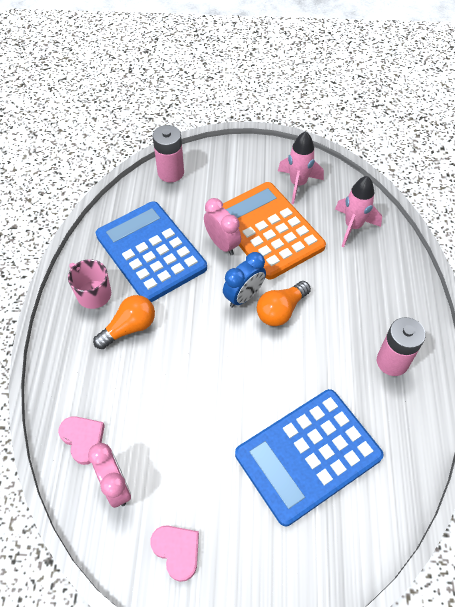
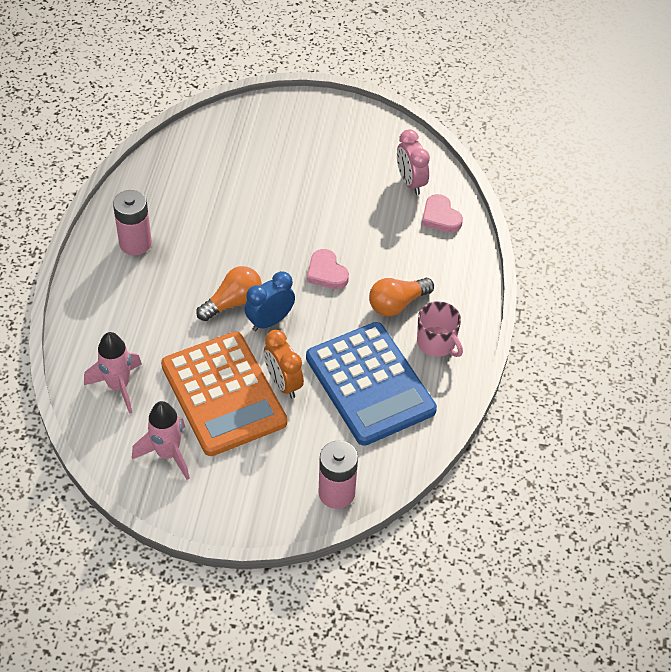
camera: 175 degrees left, 5 degrees down
(177, 551) = (362, 139): pink heart -> pink heart (326, 272)
(222, 244) = (283, 383): pink clock -> orange clock
(308, 455) = (241, 183): blue calculator -> none

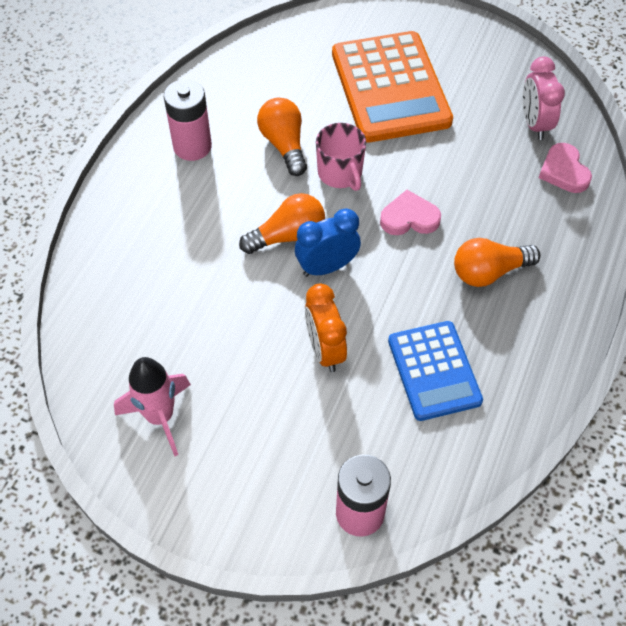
camera: 15 degrees right, 5 degrees up
(118, 386) = (125, 317): pink rocket -> none
(211, 230) = (284, 145): none -> orange light bulb
(224, 394) = (248, 350): orange calculator -> orange calculator (390, 88)
(326, 272) = (409, 218): pink heart -> pink heart turned 105 degrees clockwise
(370, 384) = (434, 371): blue calculator -> blue calculator, size x0.62
(437, 343) = (530, 331): pink mug -> pink mug (340, 173)

